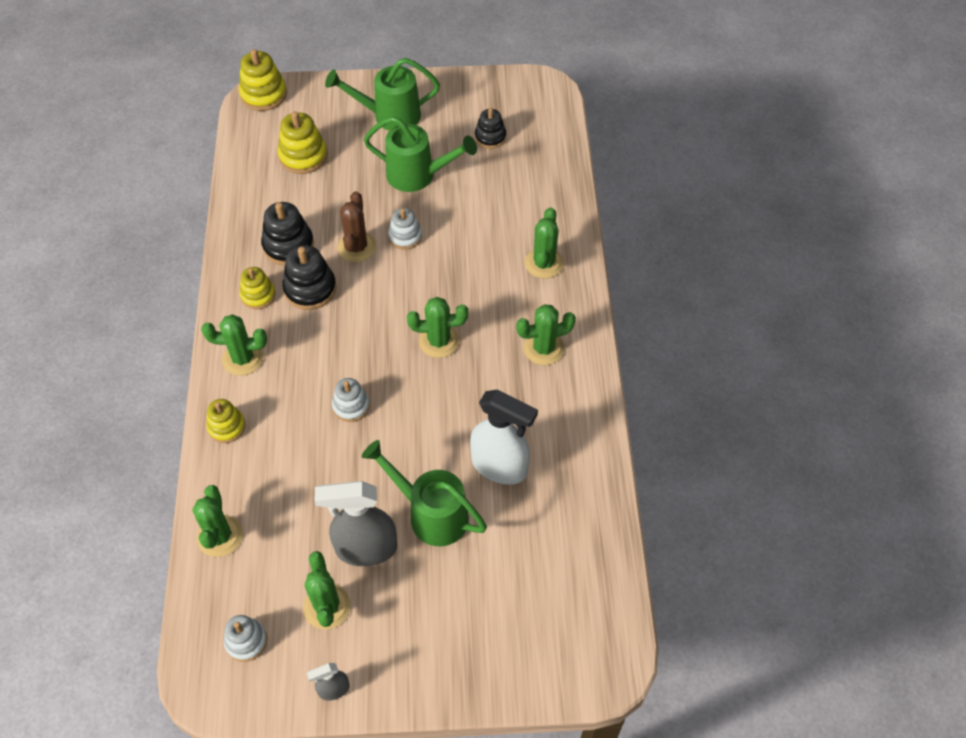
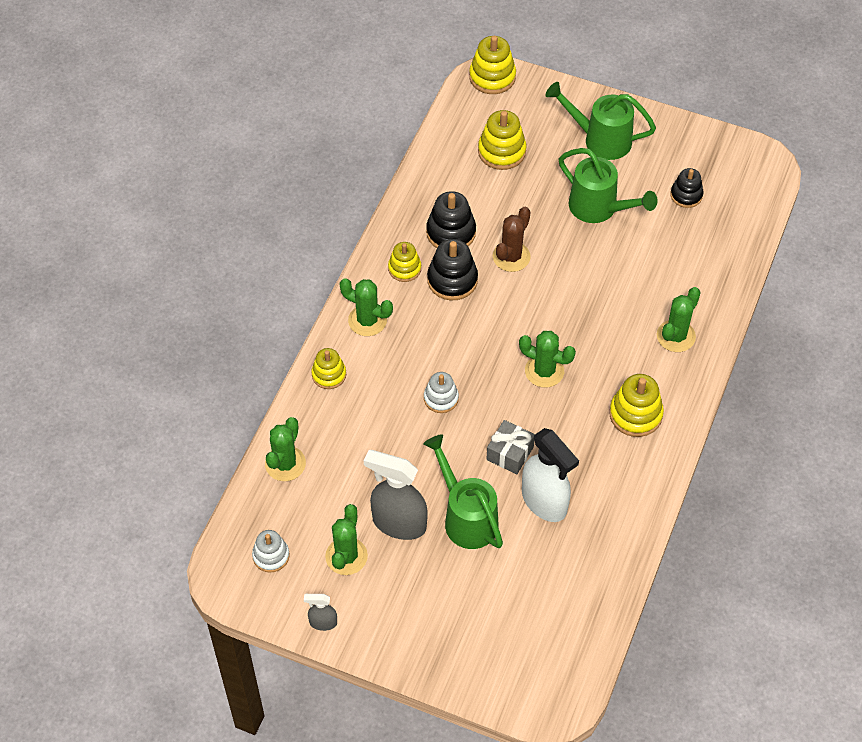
camera: 25 degrees right, 0 degrees up
(405, 236) = (559, 263): white stacking toy -> none
(443, 433) = (510, 453): none -> grey gift
(543, 348) = (635, 414): green cactus -> yellow stacking toy

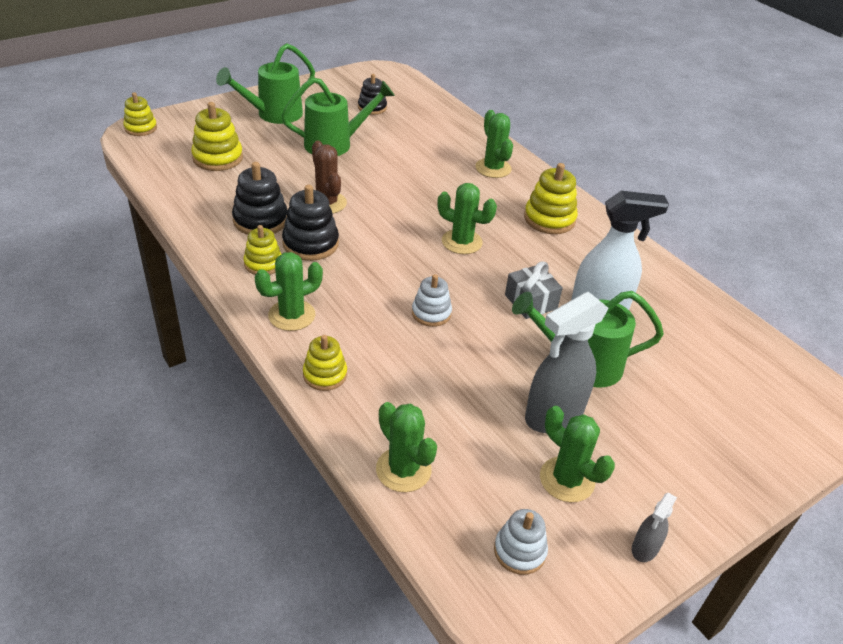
camera: 60 degrees left, 15 degrees down
(492, 77) = (141, 128): yellow stacking toy -> yellow stacking toy, size x0.66
(544, 371) = (461, 242): green cactus -> green cactus turned 60 degrees clockwise

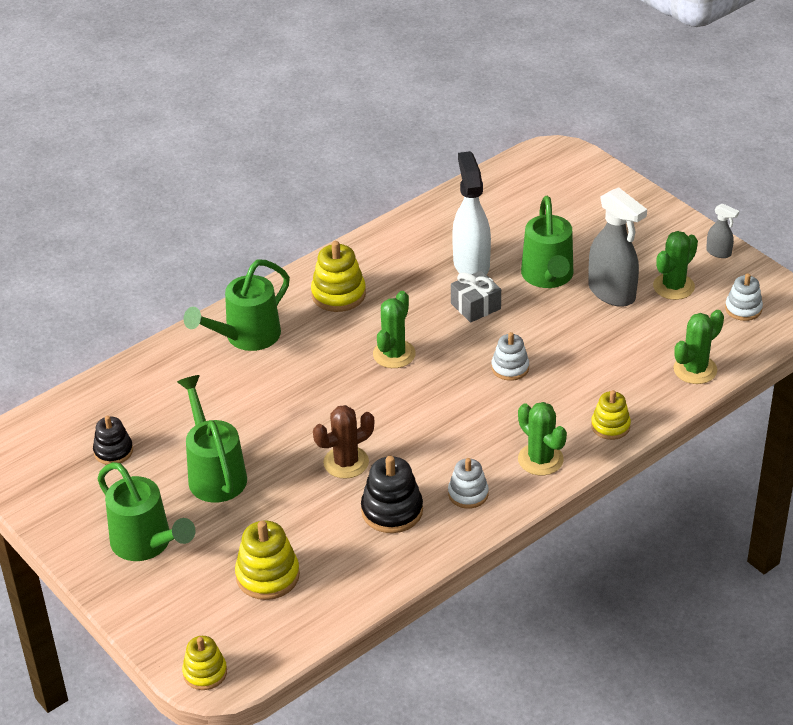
camera: 90 degrees left, 0 degrees up
(263, 264) = (468, 494): yellow stacking toy -> white stacking toy
(310, 244) = (425, 464): black stacking toy -> none
(493, 168) = (246, 337): green cactus -> green watering can

